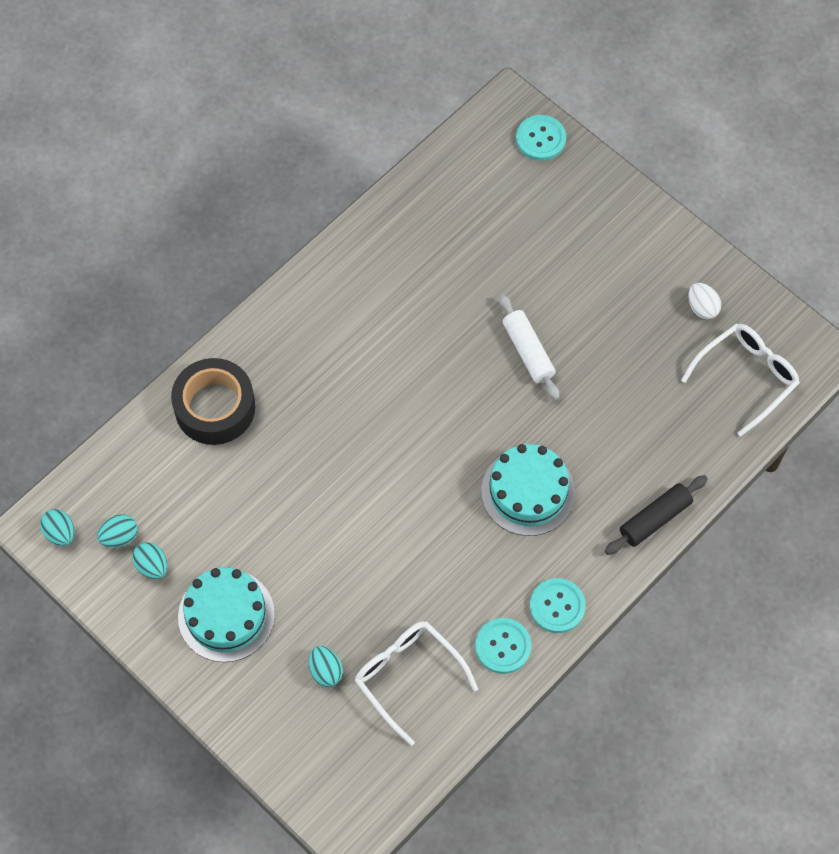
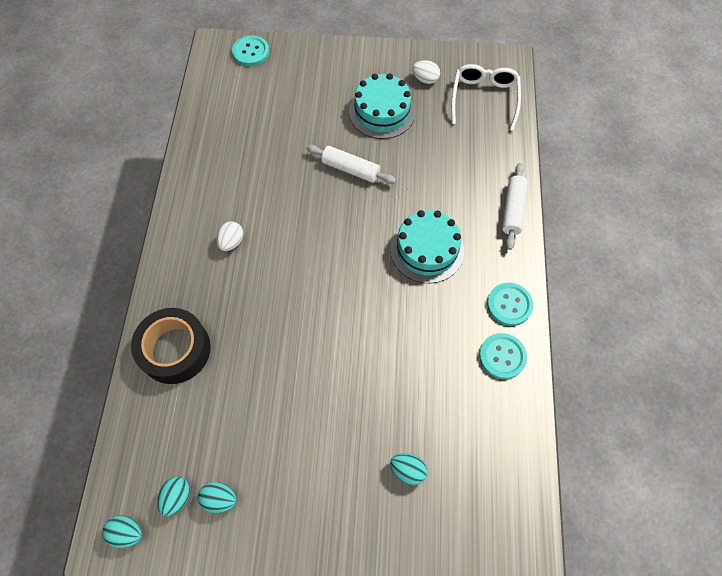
camera: 40 degrees left, 0 degrees up
(226, 615) = (305, 489): turquoise cake -> turquoise cake (382, 112)
(347, 341) = (231, 242): none -> white egg
(408, 677) = (464, 427): white glasses -> none
(655, 519) = (513, 210): black rolling pin -> white rolling pin

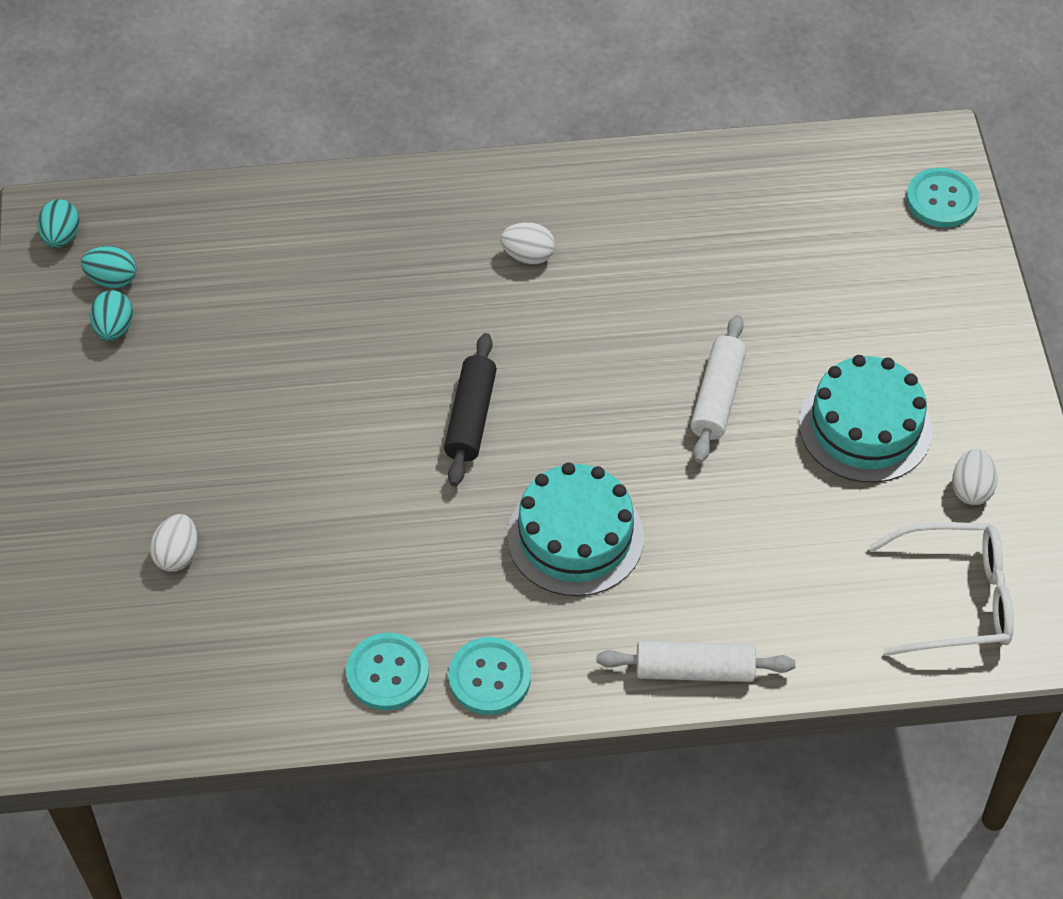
camera: 80 degrees right, 10 degrees down
(175, 350) = (328, 227): black tape -> none
(339, 289) = (471, 417): none -> black rolling pin
(407, 470) = (177, 555): turquoise egg -> white egg

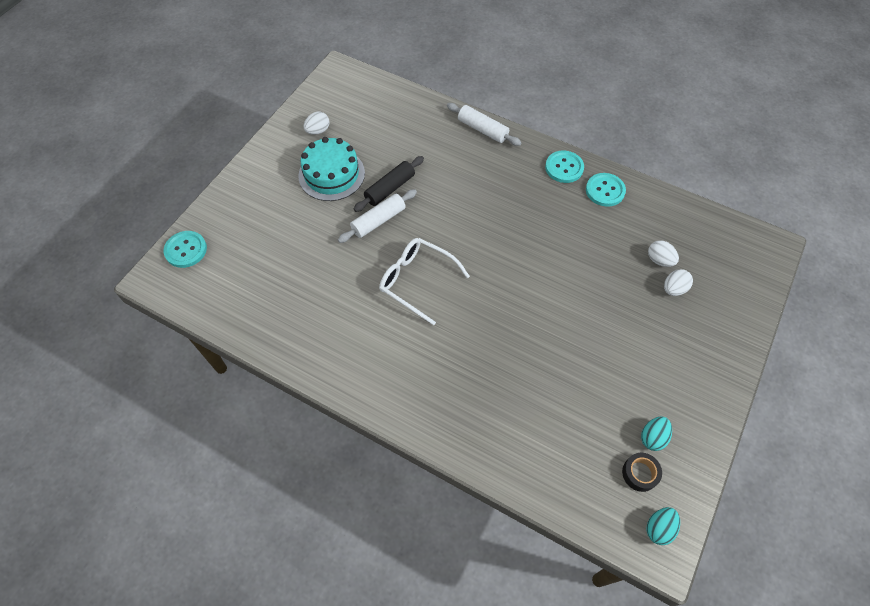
camera: 145 degrees left, 5 degrees up
(112, 279) = (640, 473): turquoise egg -> black tape
(471, 417) = (495, 275): black rolling pin -> black rolling pin (390, 189)
(528, 256) = (402, 343): white egg -> white egg (659, 260)
(575, 536) = (489, 199): turquoise cake -> none
(954, 599) = (366, 101): white glasses -> white glasses (417, 281)

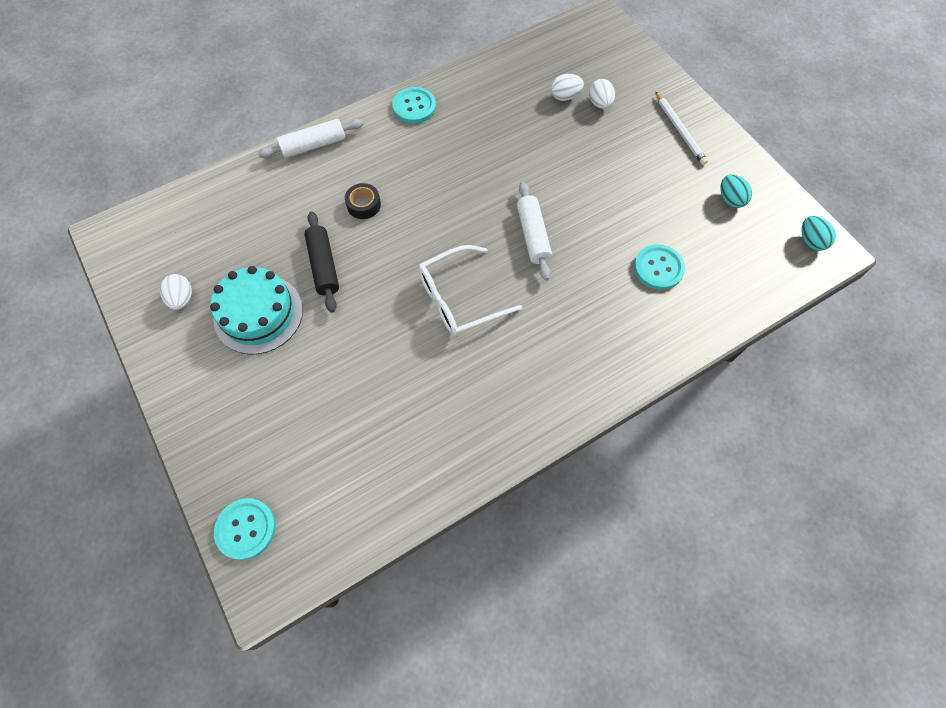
camera: 60 degrees left, 5 degrees up
(378, 221) = (358, 297): white rolling pin -> white rolling pin (533, 235)
(605, 190) = (464, 92): turquoise button -> turquoise button (658, 268)
(640, 473) = (757, 227): black tape -> black tape (364, 205)
(697, 364) = (680, 130): none -> white pencil

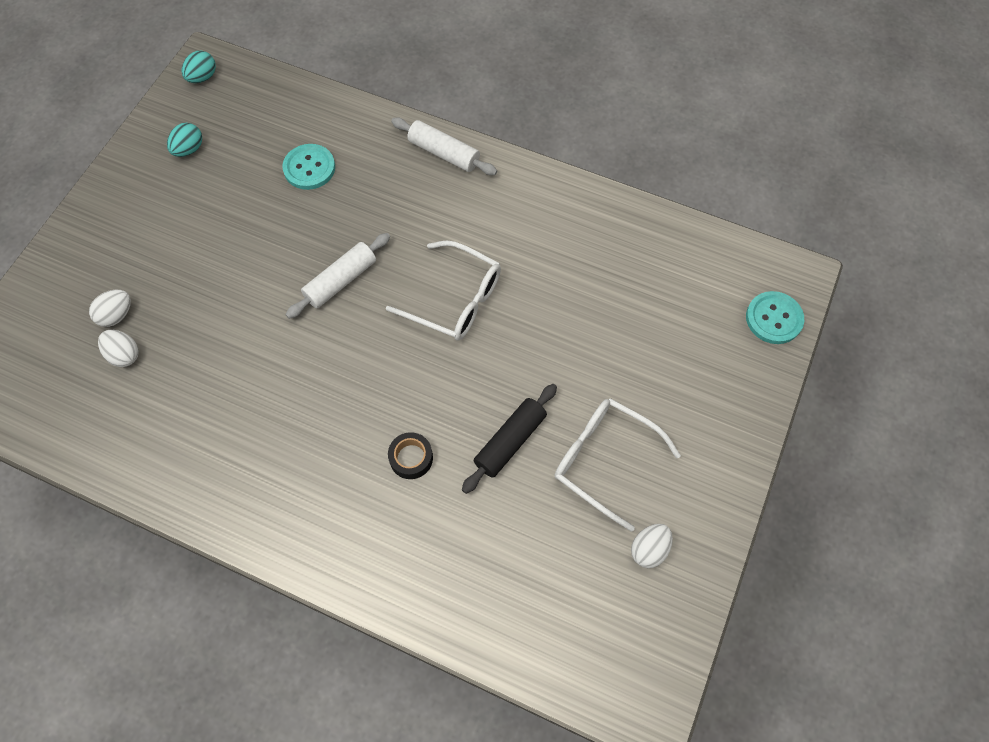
camera: 125 degrees left, 0 degrees up
(258, 314) = (605, 460): turquoise cake -> white glasses
(313, 145) = (366, 577): white rolling pin -> white rolling pin (444, 153)
(414, 107) = (235, 505): turquoise button -> none
(680, 130) = (116, 226): white pencil -> none

